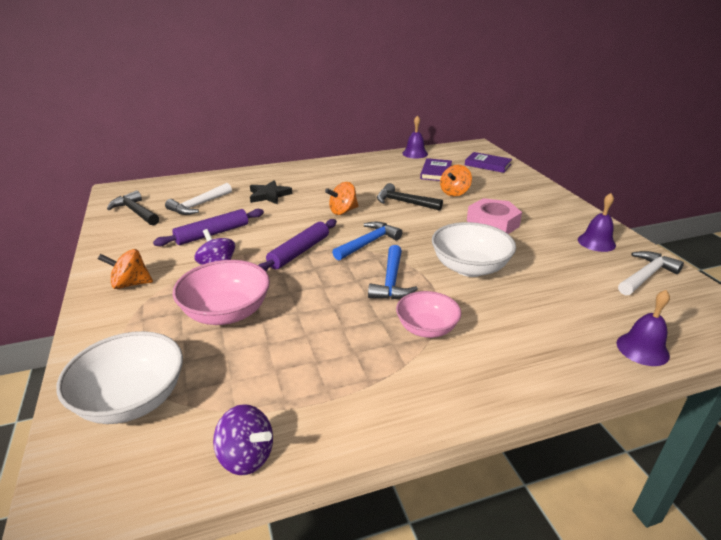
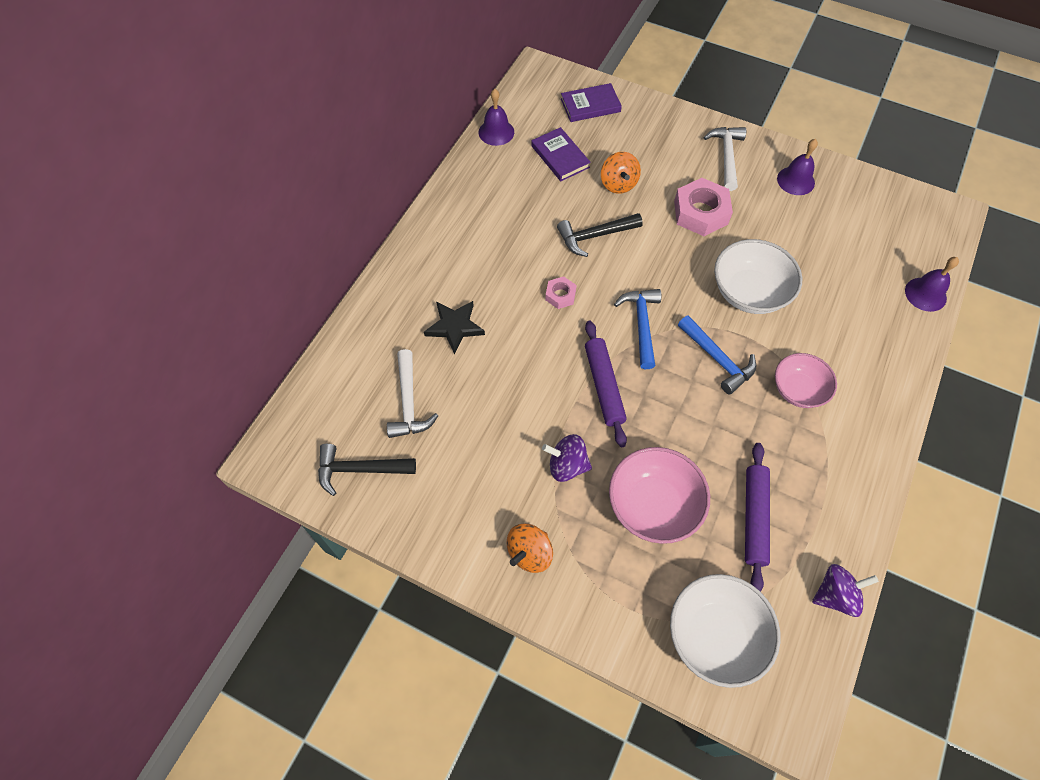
camera: 45 degrees left, 30 degrees up
(212, 234) = (493, 430): purple rolling pin -> purple rolling pin (754, 518)
(343, 211) = (560, 295): orange spinning top -> pink nut
(646, 276) = (862, 203): white hammer -> white hammer (726, 156)

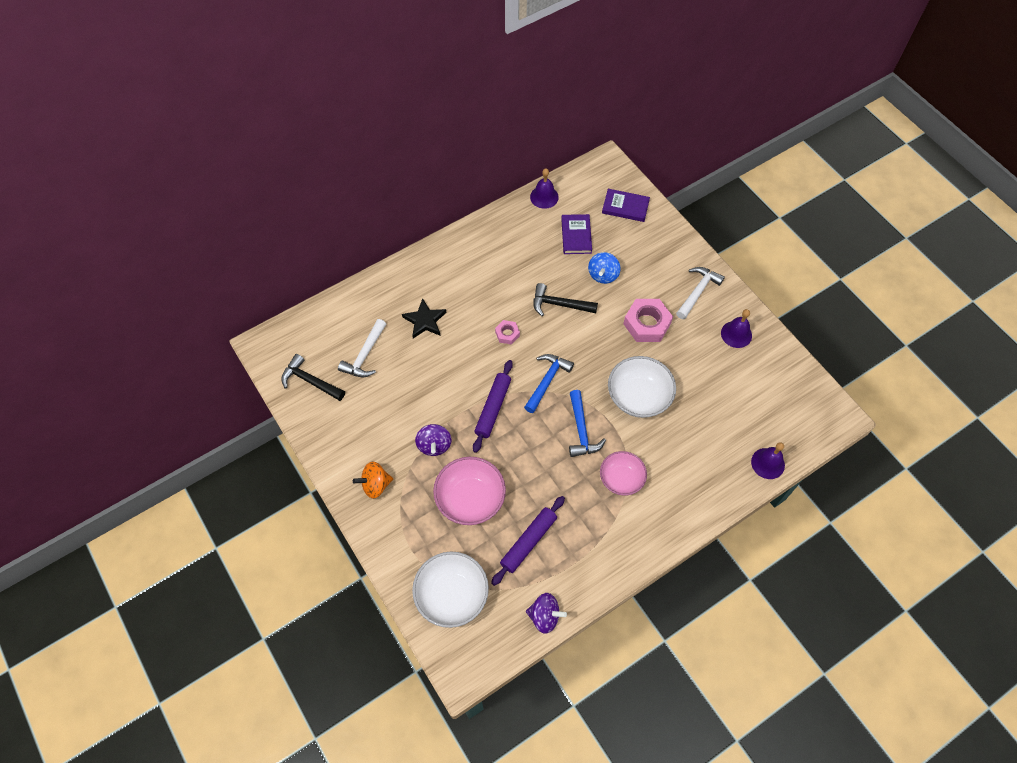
camera: 30 degrees right, 0 degrees up
(567, 465) = (434, 445): purple spinning top -> purple spinning top turned 135 degrees counterclockwise
(618, 184) = (603, 275): orange spinning top -> blue spinning top

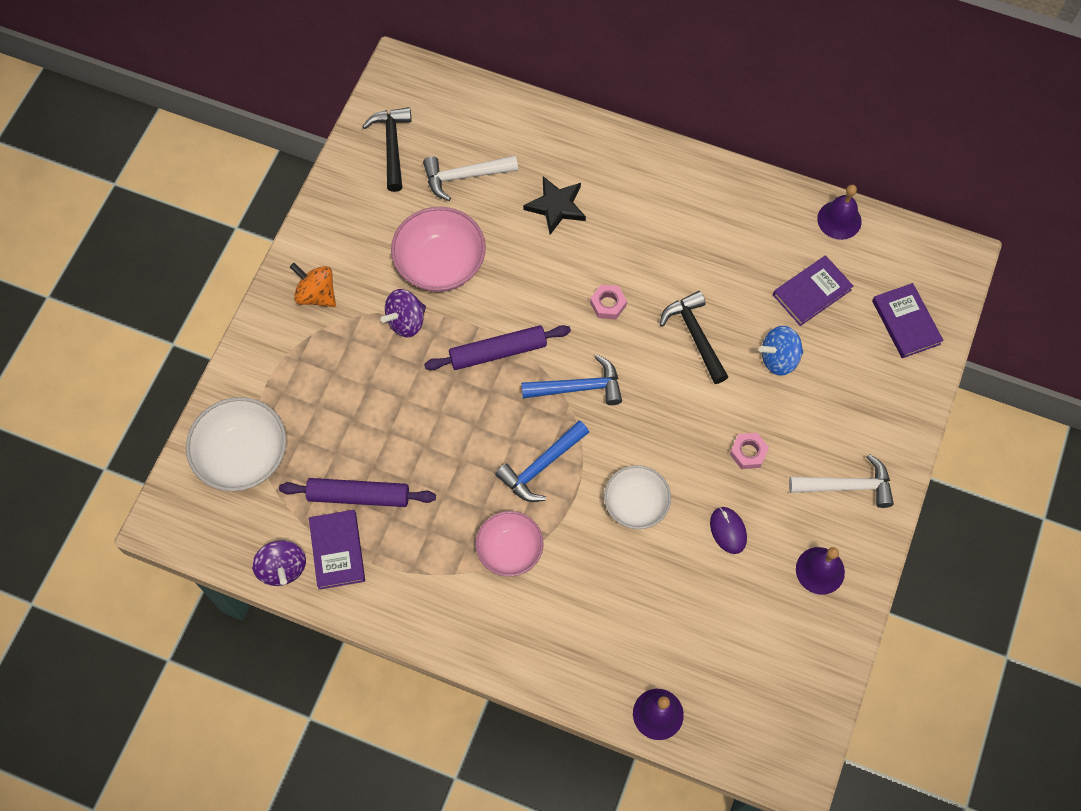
camera: 55 degrees right, 5 degrees up
(470, 499) = (368, 401): pink bowl -> pink bowl (440, 264)
(555, 576) = (337, 550): none -> purple book
(638, 397) = (636, 504): white bowl -> white bowl, size x0.66
(646, 324) = (748, 452): pink nut -> pink nut, size x0.52
(685, 362) = (728, 530): none -> purple mouse

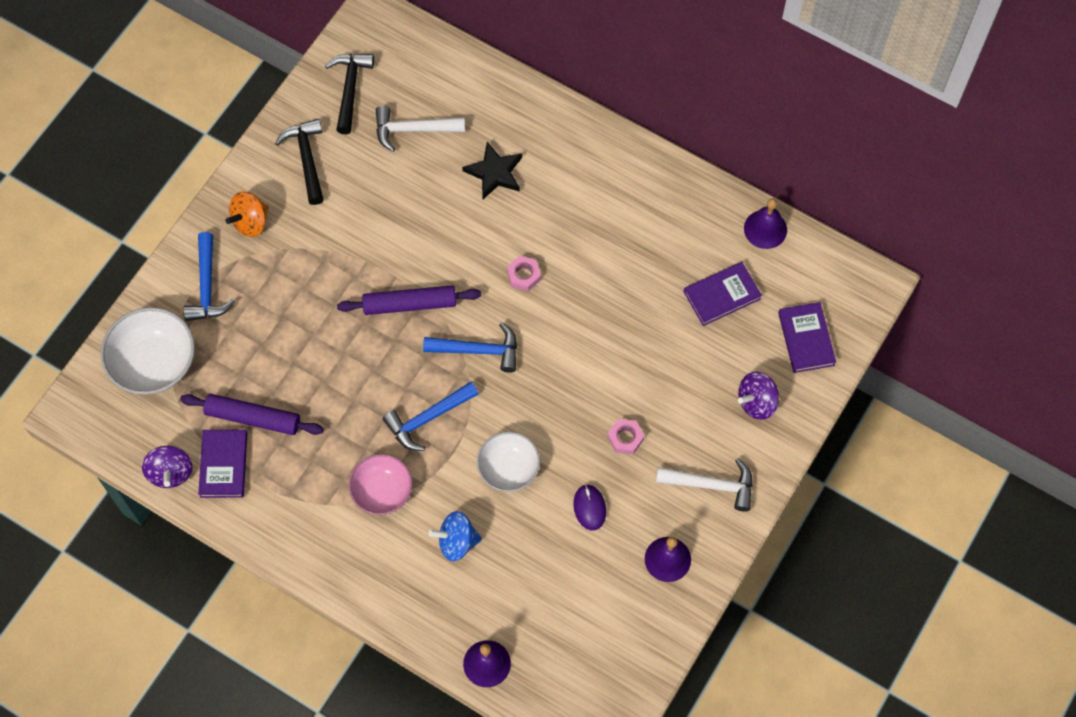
camera: 10 degrees right, 0 degrees up
(284, 367) = (207, 286): none -> blue hammer
(316, 294) = (250, 222): orange spinning top -> orange spinning top turned 90 degrees counterclockwise
(406, 321) = (329, 261): purple spinning top -> purple spinning top (756, 402)
(440, 264) = (373, 211): pink bowl -> none
(695, 336) = (600, 319): black hammer -> black hammer (307, 159)
(779, 359) = (675, 354): blue spinning top -> blue spinning top (457, 542)

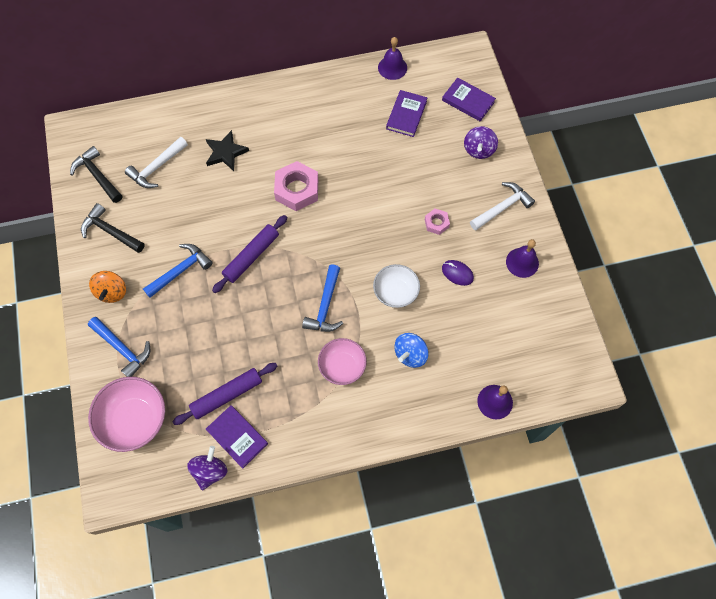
camera: 45 degrees left, 0 degrees up
(154, 363) = (134, 419): white bowl -> pink bowl
(170, 472) = (210, 471): purple spinning top -> purple spinning top turned 105 degrees counterclockwise
(478, 350) = (314, 247): blue hammer -> blue hammer (180, 271)
(523, 275) = (297, 190): pink nut -> pink nut, size x1.91

